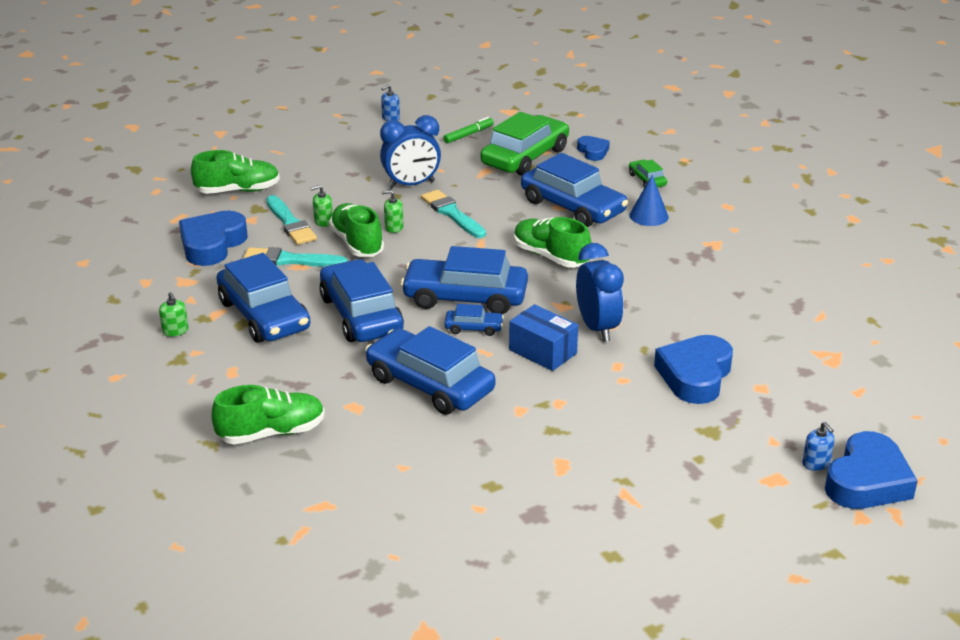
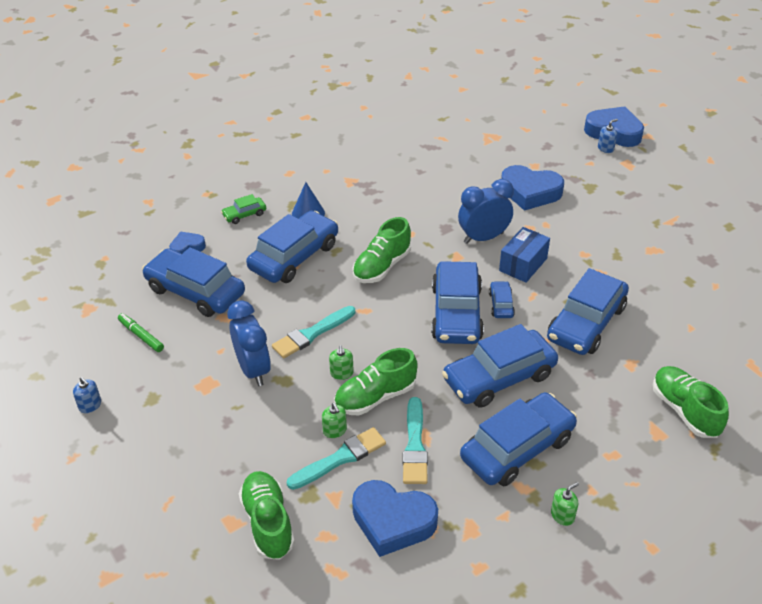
camera: 95 degrees left, 10 degrees up
(525, 157) = (195, 291): green car -> blue car

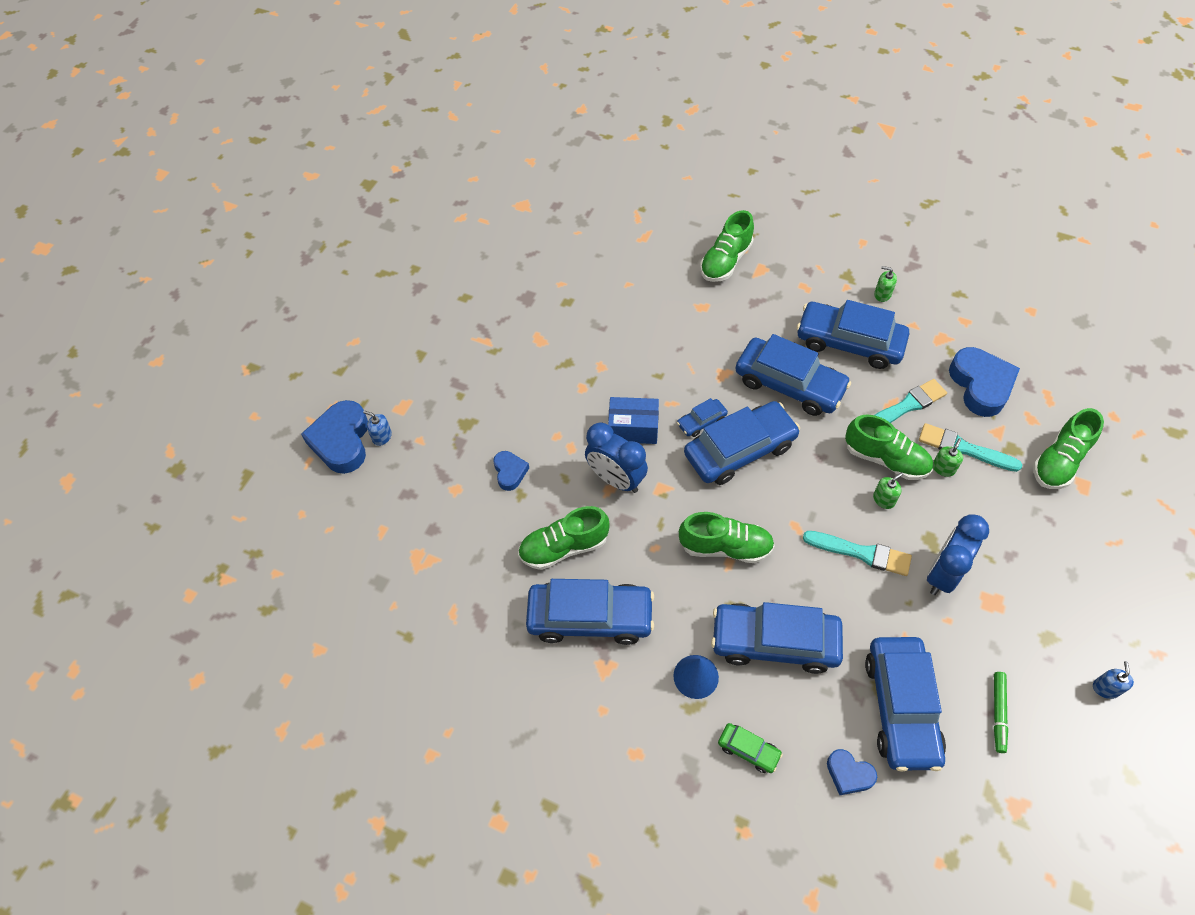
camera: 120 degrees left, 15 degrees up
(448, 194) = (564, 547): none -> green shoe
(530, 192) = (510, 472): blue heart -> blue heart, size x0.54
(586, 323) = (677, 352): blue car -> blue car (590, 617)

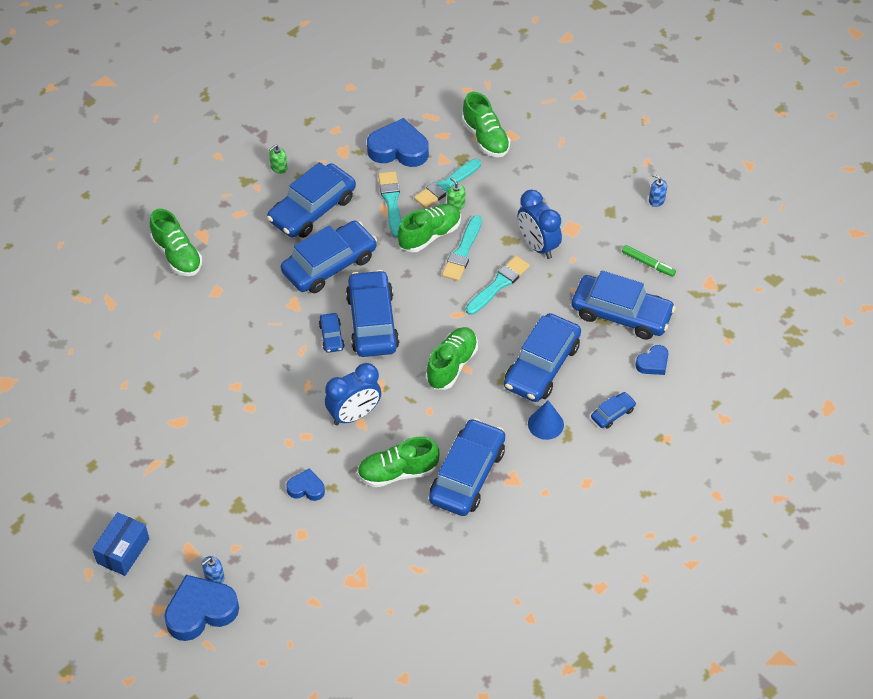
camera: 70 degrees left, 5 degrees down
(341, 441) = (201, 611): blue heart -> blue heart turned 135 degrees clockwise
(564, 547) = (398, 472): green shoe -> green shoe turned 75 degrees clockwise
(633, 428) = (312, 386): blue box -> blue box (123, 551)
(748, 750) = (613, 413): green car -> blue car
(883, 499) = (462, 252): green soap dispenser -> turquoise brush

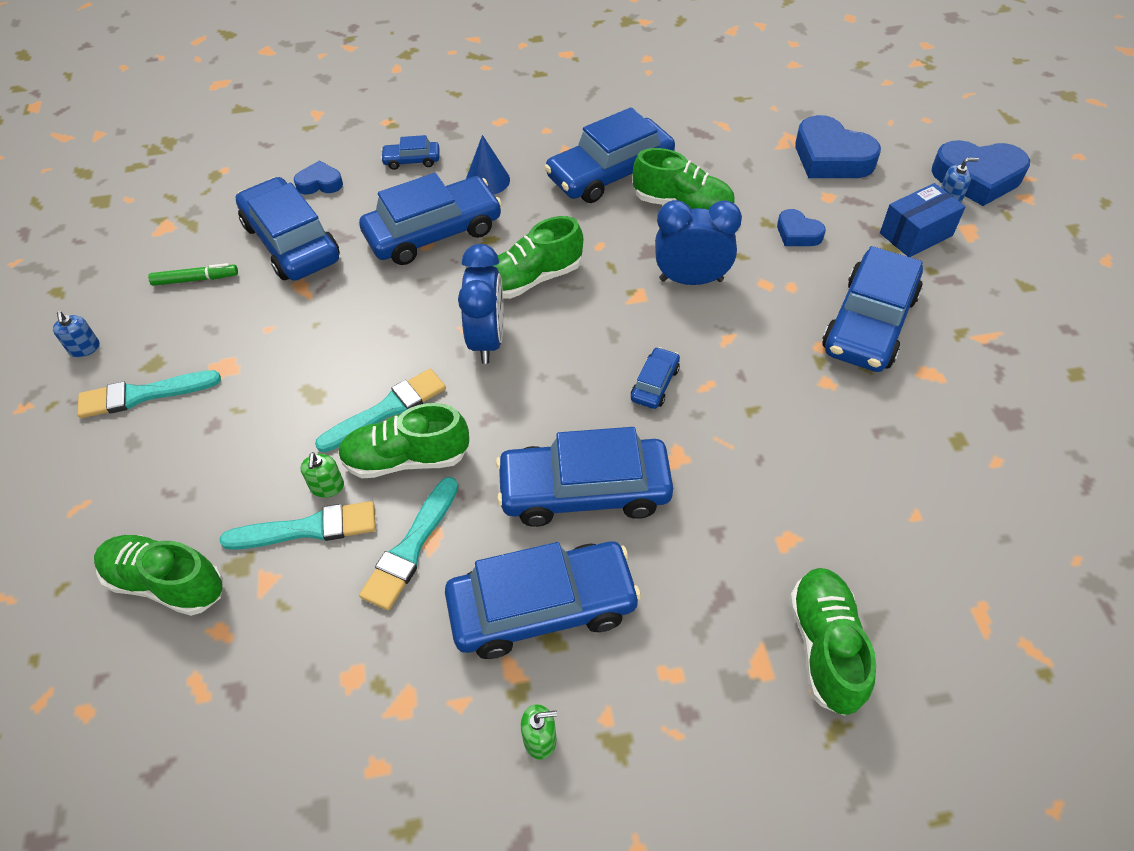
camera: 145 degrees left, 0 degrees up
(123, 551) = (1055, 263): blue box -> blue box (916, 234)
(372, 322) = (586, 376): blue car -> blue car (869, 323)
(398, 149) = (312, 647): blue heart -> blue heart (831, 158)
(485, 138) = (166, 583): green shoe -> green shoe turned 75 degrees counterclockwise
(498, 284) = (387, 343): turquoise brush -> turquoise brush (143, 395)
(538, 245) = (287, 367): blue clock -> blue clock (487, 340)
(648, 264) = (195, 279): green marker -> green marker turned 105 degrees clockwise

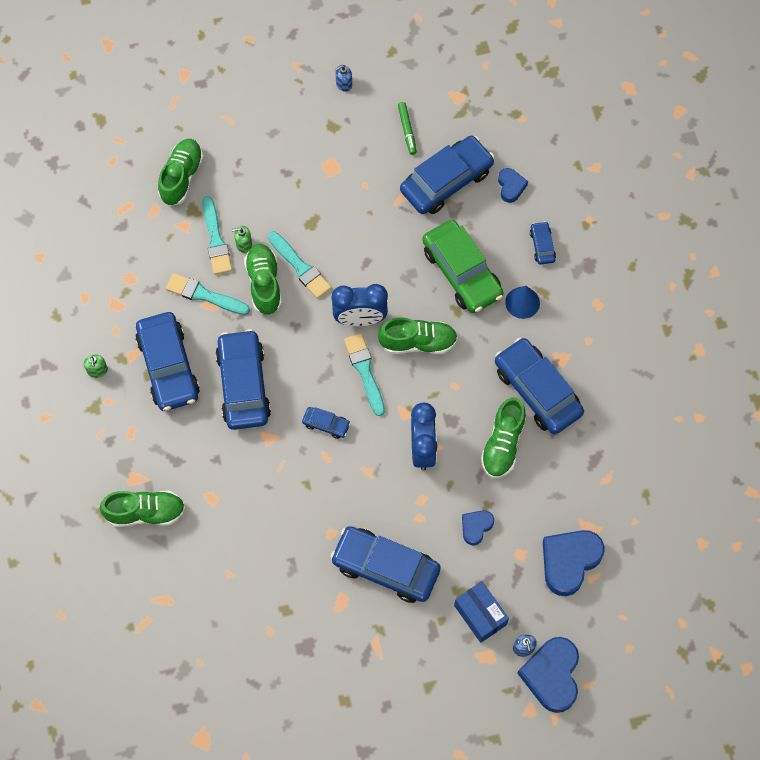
camera: 85 degrees right, 15 degrees up
(143, 395) = (308, 128): turquoise brush -> turquoise brush (365, 371)
(433, 232) = (462, 272): blue car -> green car
(532, 279) = (418, 342): green shoe -> green shoe turned 120 degrees clockwise

